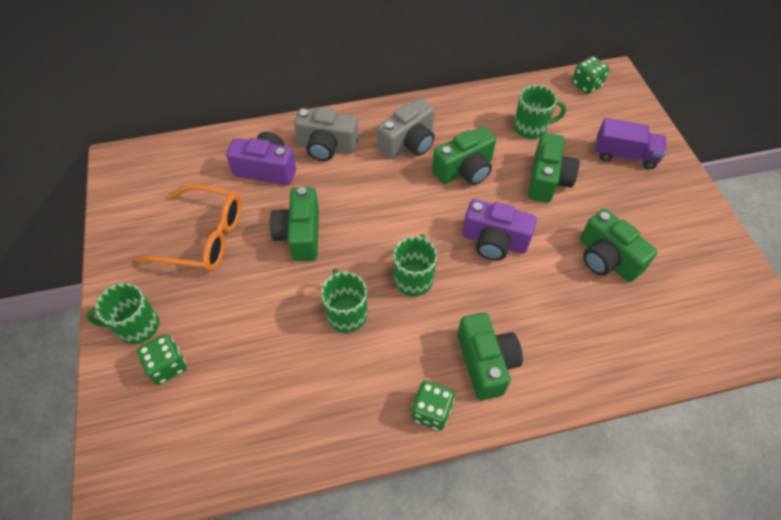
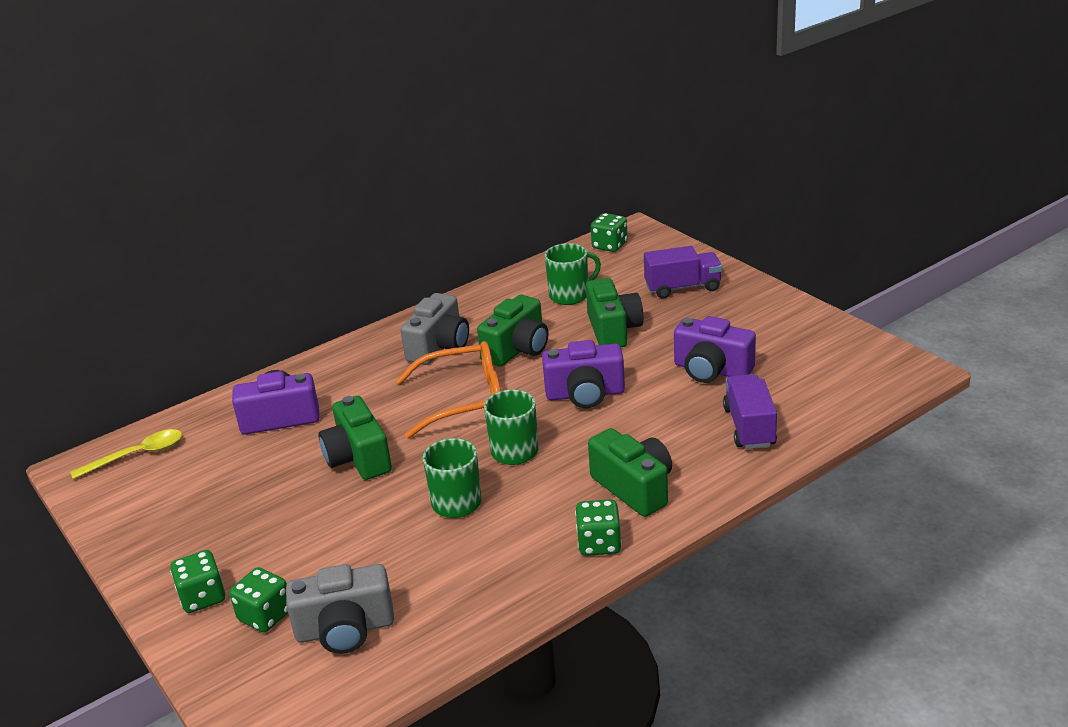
camera: 20 degrees left, 25 degrees down
(137, 326) = (203, 597): green mug -> green dice
(159, 165) = (137, 455): none -> yellow spoon
(203, 237) = (237, 497): orange glasses -> orange glasses (463, 400)
(327, 146) = (343, 377): grey camera -> grey camera (345, 629)
(606, 258) = (711, 370): green camera -> purple camera
(609, 337) = (749, 427): none -> purple truck

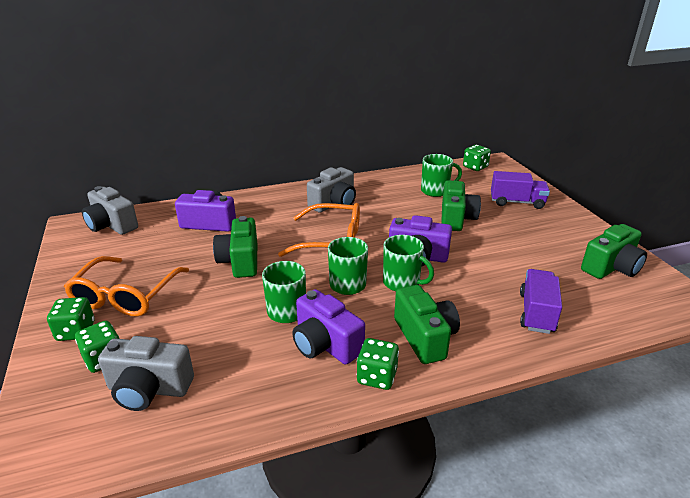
camera: 15 degrees right, 0 degrees up
(137, 455) = (112, 225): yellow spoon -> grey camera
(234, 540) = (126, 295): none -> orange glasses
(517, 349) = (384, 216): green camera -> green camera (611, 267)
(580, 432) = (402, 283): none -> green mug
(711, 370) = (519, 262): purple camera -> purple camera (325, 344)

